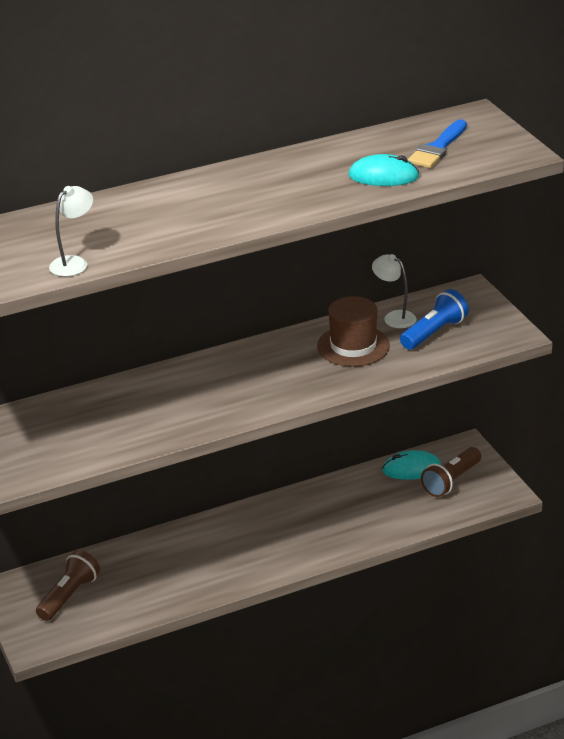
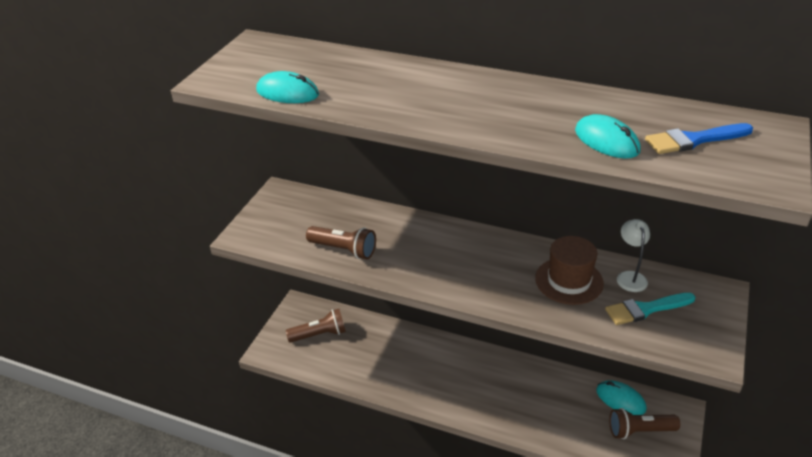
camera: 45 degrees right, 5 degrees up
(74, 263) = (287, 93): white lamp -> turquoise mouse
(128, 433) = (343, 250): none -> brown flashlight
(434, 333) = (645, 309): blue flashlight -> turquoise brush

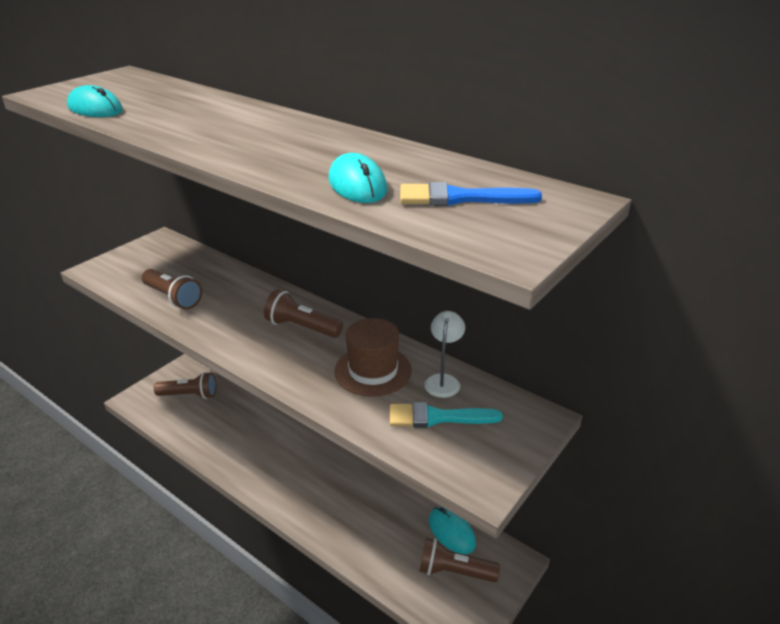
camera: 15 degrees right, 5 degrees down
(482, 254) = (302, 327): none -> brown flashlight

